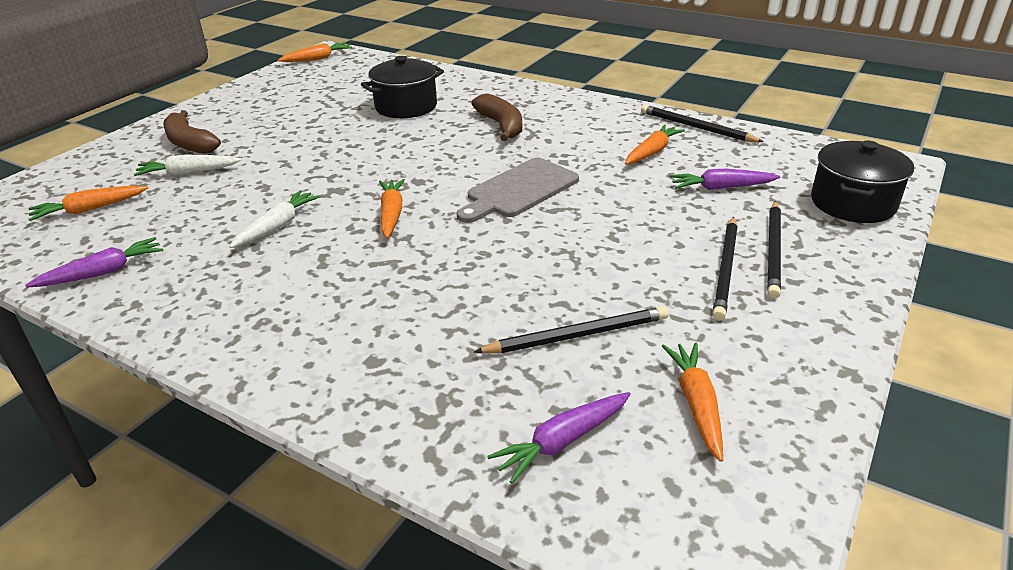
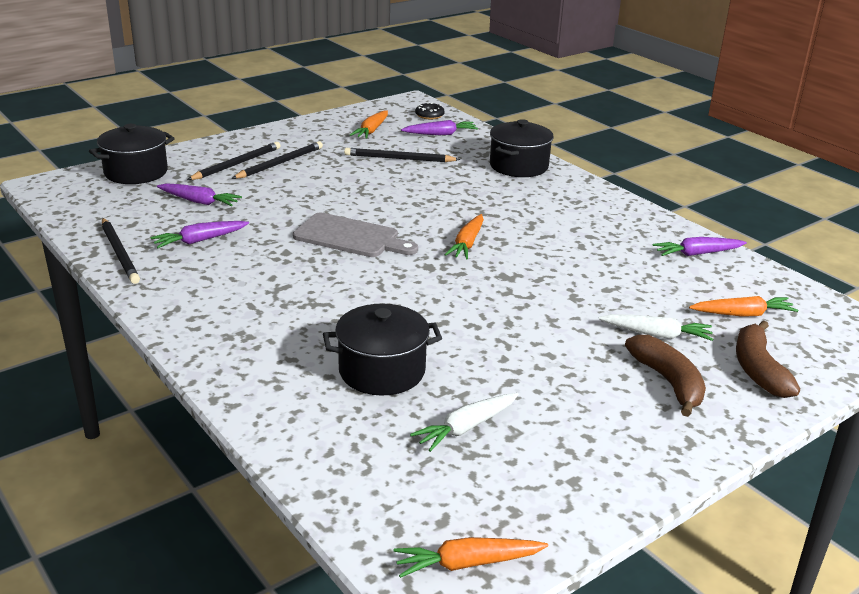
camera: 160 degrees left, 5 degrees down
(277, 226) = (563, 256): white carrot -> white carrot (466, 427)
(369, 382) = (518, 166): none -> black pot
(501, 126) = (298, 307): brown banana -> brown banana (758, 370)
(519, 190) = (351, 237): grey cutting board -> grey cutting board turned 45 degrees clockwise
(641, 521) = (429, 115): none -> black donut
(652, 152) = (200, 240): orange carrot -> purple carrot

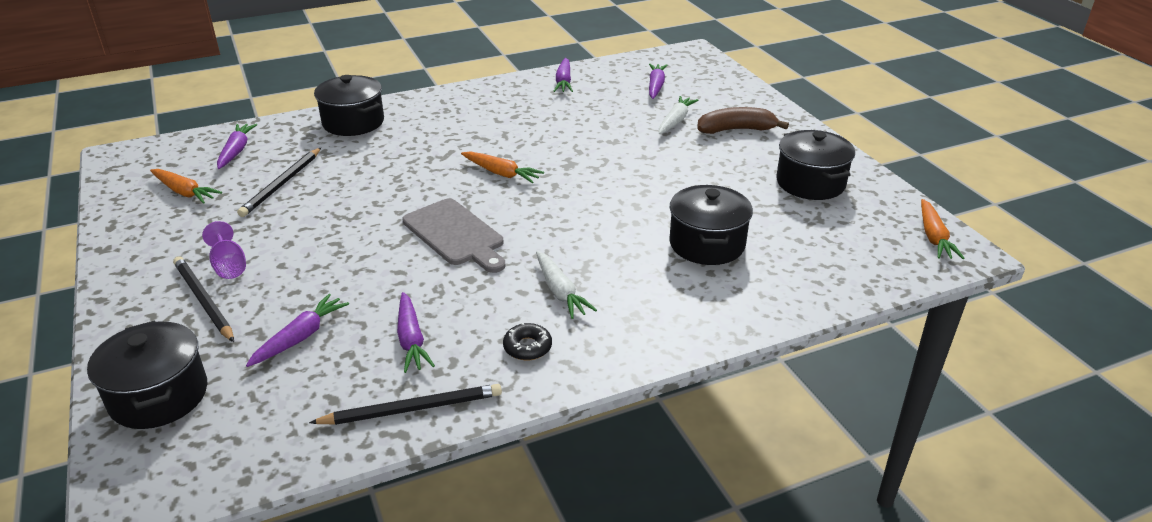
camera: 75 degrees left, 5 degrees up
(280, 163) = (229, 266): black pencil -> purple goblet
(351, 237) = (456, 235): grey cutting board -> grey cutting board turned 105 degrees clockwise
(429, 115) = (175, 150): black donut -> black donut (527, 347)
(466, 427) = (787, 216): white carrot -> white carrot (560, 291)
(559, 447) = (810, 183): none -> black pot
(742, 314) = (655, 86): orange carrot -> purple carrot
(758, 370) = (725, 97): brown banana -> none

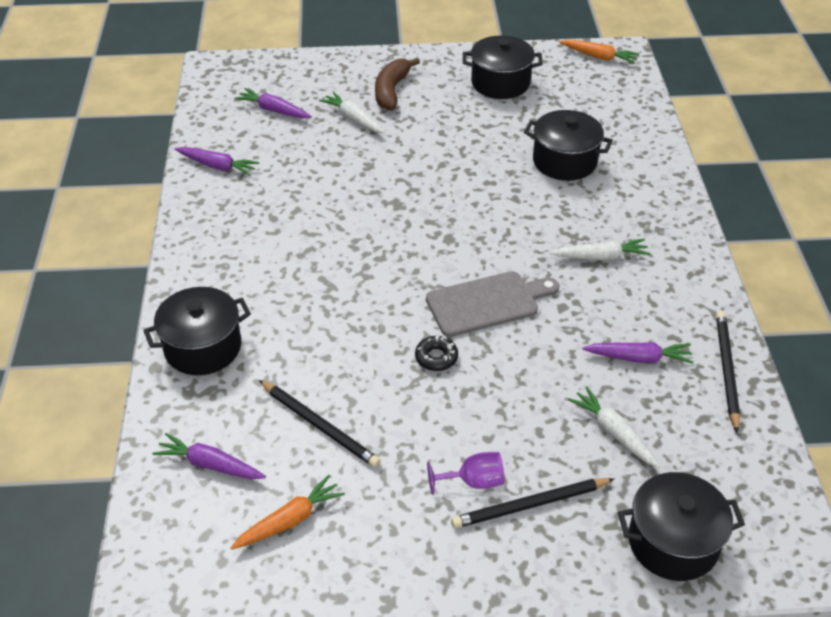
camera: 70 degrees left, 10 degrees up
(300, 337) = (613, 432): purple carrot -> white carrot
(501, 173) = (389, 251): orange carrot -> none
(527, 347) = (668, 291): black donut -> black donut (436, 357)

